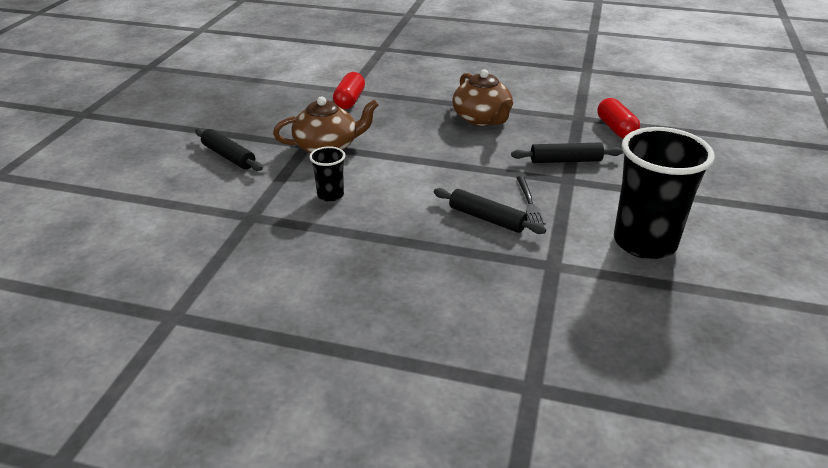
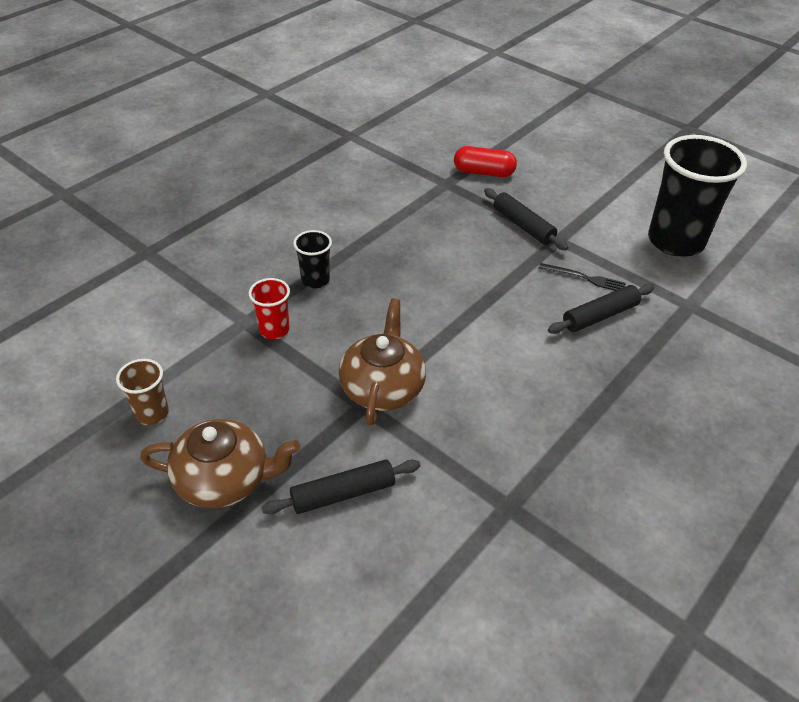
camera: 65 degrees left, 10 degrees up
(255, 88) = (152, 413): none -> brown cup
(330, 195) = (497, 418): black cup -> black cup (315, 280)
(349, 100) = (274, 330): red capsule -> red cup
(482, 119) = (403, 243): brown teapot -> brown teapot (224, 479)
(565, 160) = (523, 226): black rolling pin -> black rolling pin turned 60 degrees counterclockwise

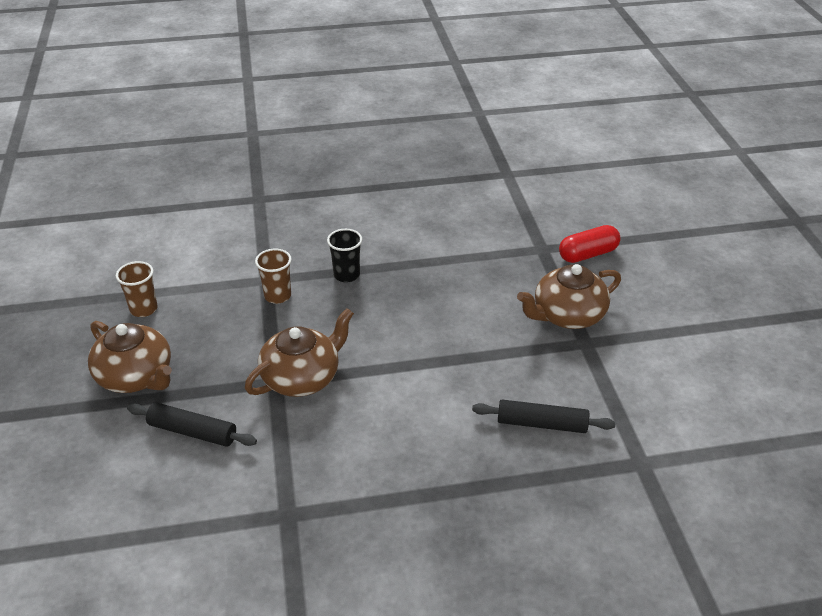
camera: 40 degrees right, 5 degrees down
(274, 330) = (277, 296): red cup -> brown cup
(483, 172) = (588, 254): red capsule -> red capsule turned 75 degrees counterclockwise
(523, 226) = (567, 315): black rolling pin -> brown teapot
(585, 278) = (568, 386): black fork -> none
(675, 241) = (703, 402): black cup -> none

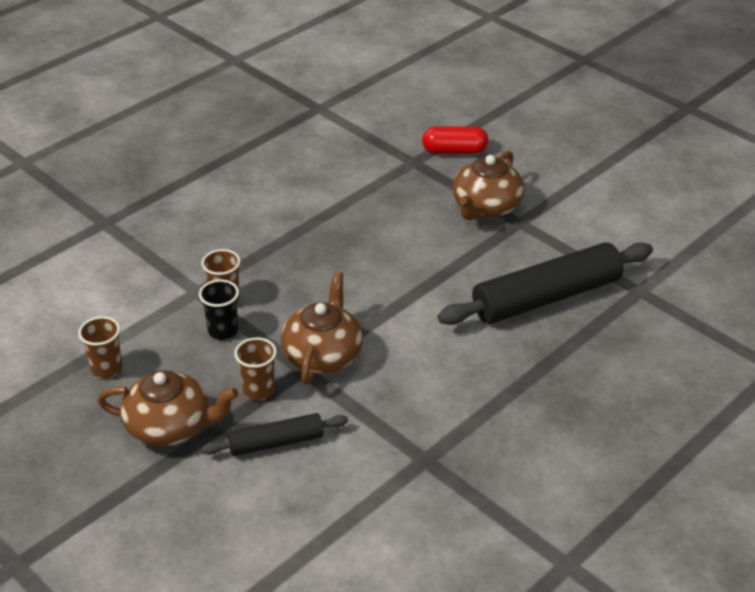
camera: 35 degrees left, 0 degrees up
(225, 382) = (259, 391): none -> brown cup
(346, 275) = (268, 255): black cup -> black cup (223, 331)
(541, 424) = (546, 297): black rolling pin -> black rolling pin, size x1.86
(588, 254) = (454, 151): red capsule -> red capsule turned 60 degrees clockwise

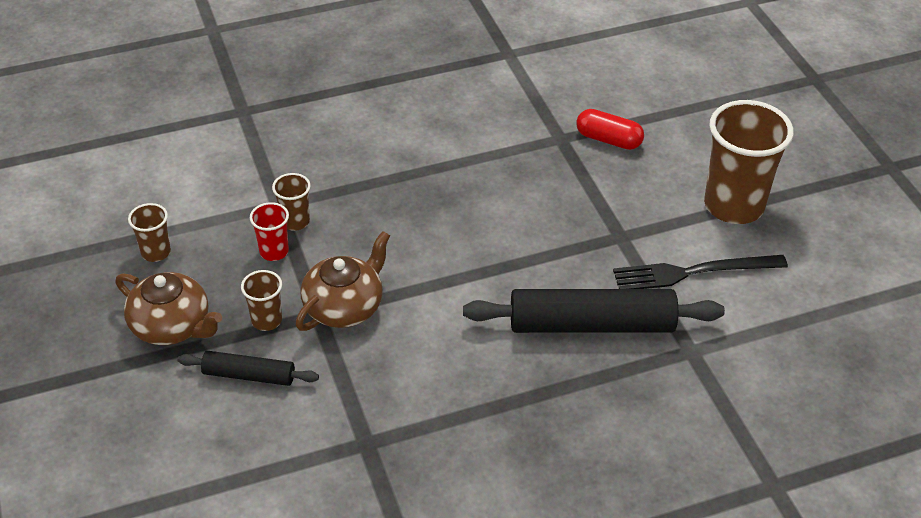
camera: 25 degrees right, 5 degrees up
(223, 331) = (274, 251): black cup -> red cup
(486, 207) = (598, 209): brown teapot -> none
(591, 171) = (733, 206): none -> brown cup
(597, 231) = (693, 272): none -> black fork

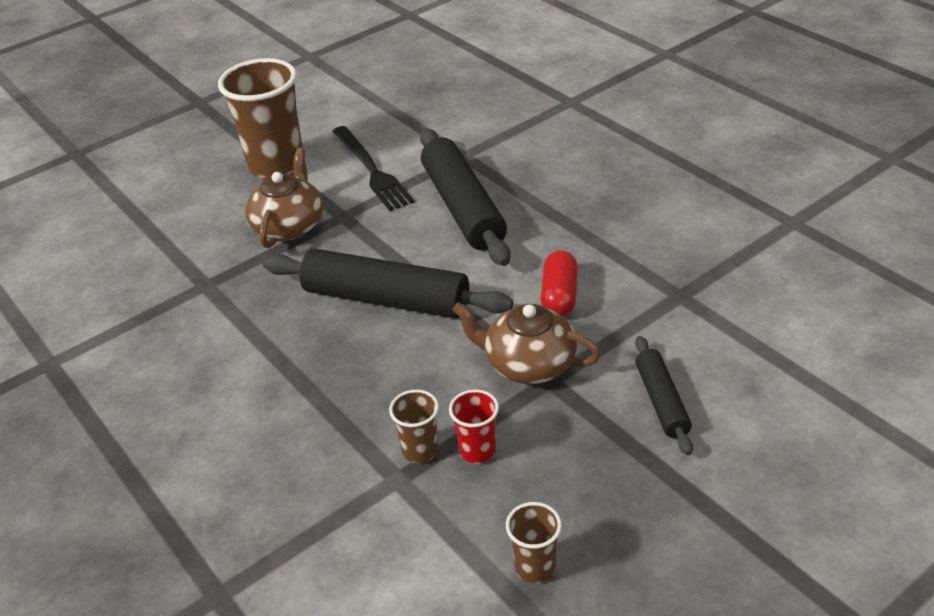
camera: 105 degrees left, 5 degrees down
(172, 326) = (639, 494): brown teapot -> brown teapot (289, 226)
(266, 320) = (582, 416): brown cup -> none
(479, 240) = (386, 299): none -> black rolling pin
(608, 140) = (200, 253): red capsule -> red capsule (559, 296)

